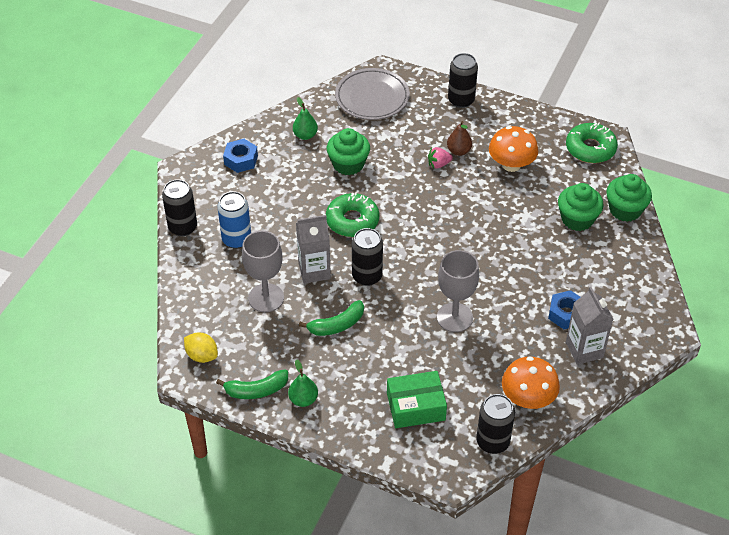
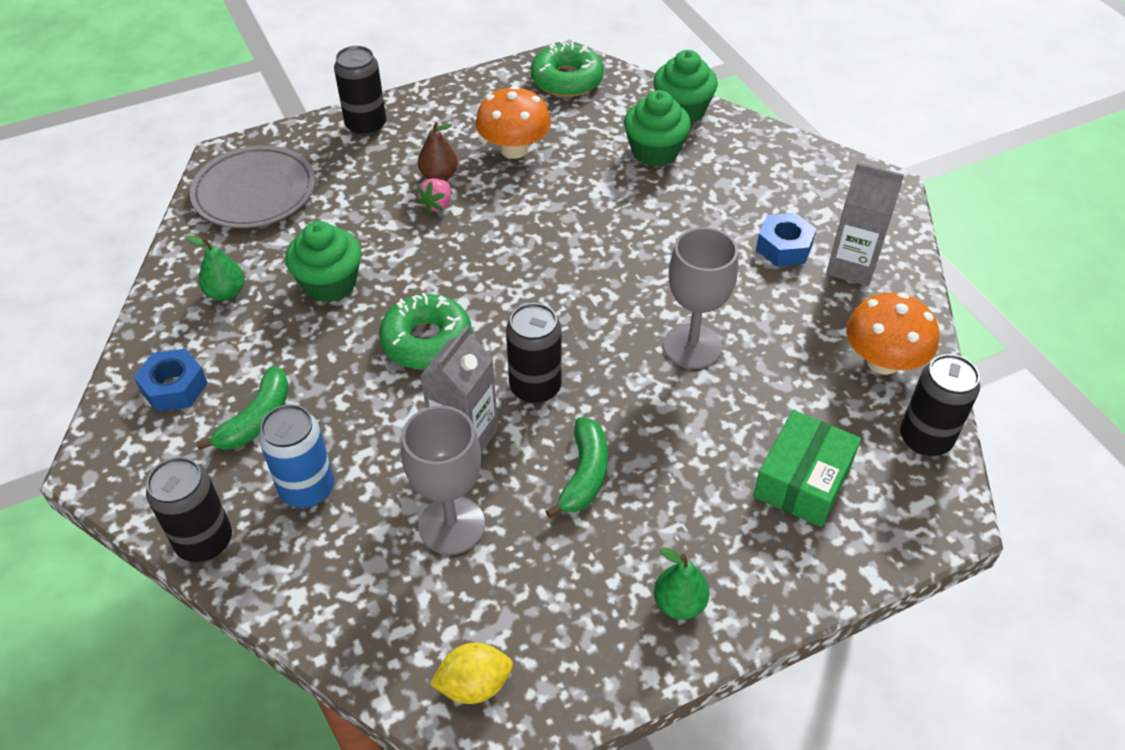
camera: 50 degrees left, 0 degrees up
(256, 390) = (609, 654): green banana -> green banana (257, 419)

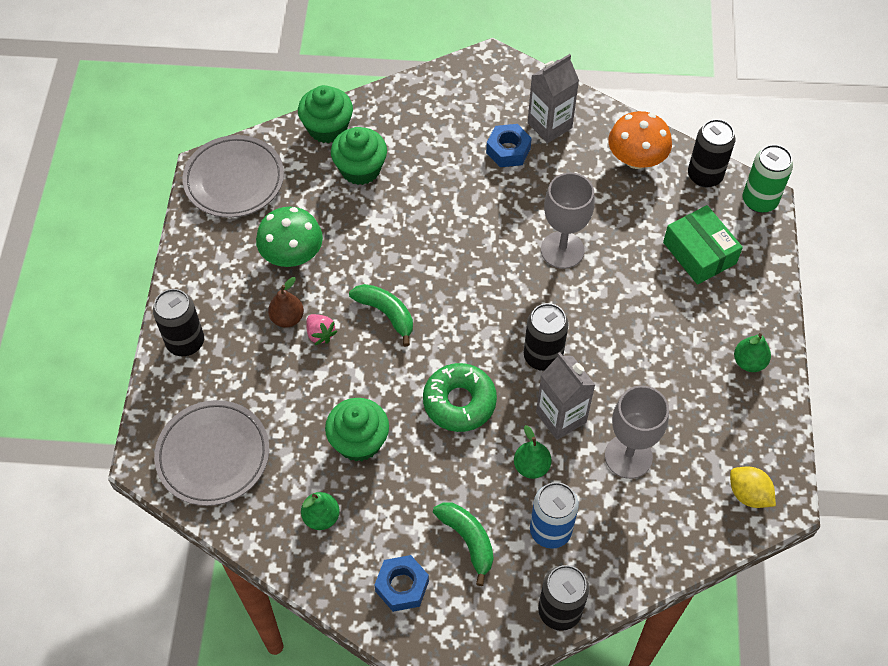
camera: 60 degrees left, 10 degrees up
(382, 437) = (531, 466): none -> green pear
(474, 685) = (748, 494): yellow lemon -> yellow lemon turned 60 degrees counterclockwise
(514, 149) = (292, 255): orange mushroom -> green mushroom
(567, 80) = (234, 180): green donut -> grey plate
(584, 474) = (630, 364): green banana -> green banana (386, 313)
(943, 514) = (759, 200): none -> green can

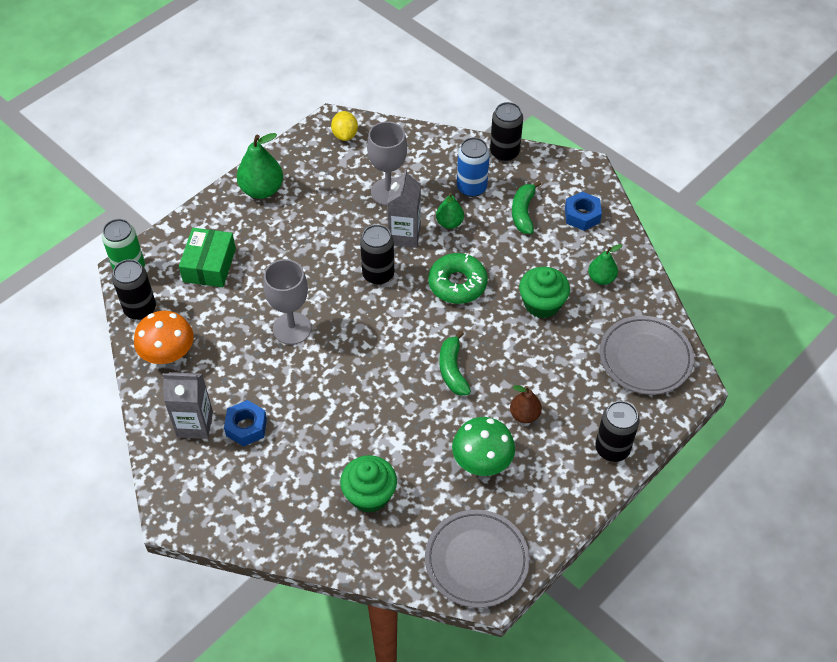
camera: 140 degrees left, 5 degrees down
(320, 334) = (510, 387): pink strawberry -> none
(327, 128) = (361, 553): green cupcake -> none
(749, 362) = (262, 190): green pear -> green pear, size x1.66

